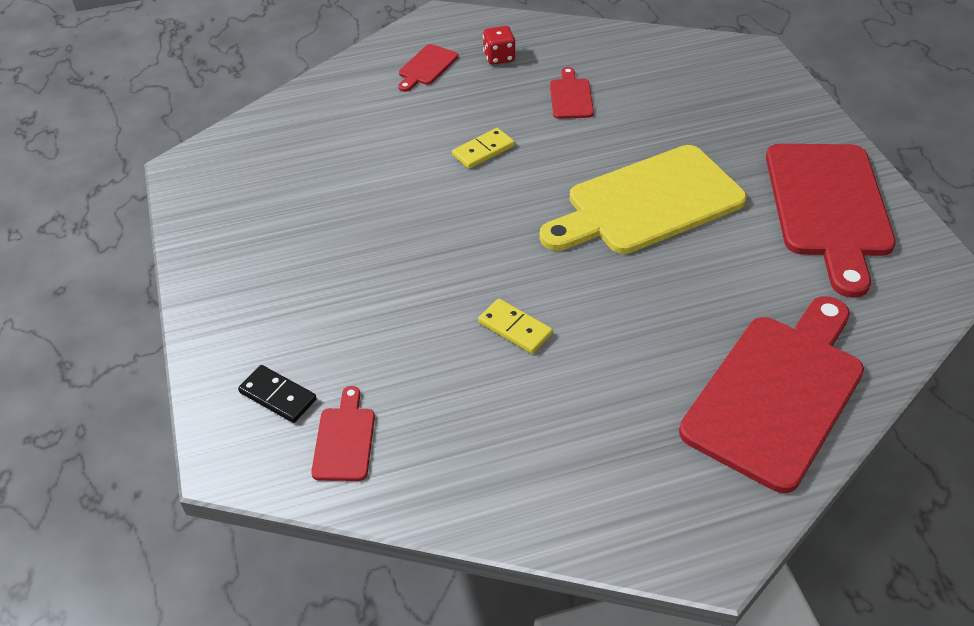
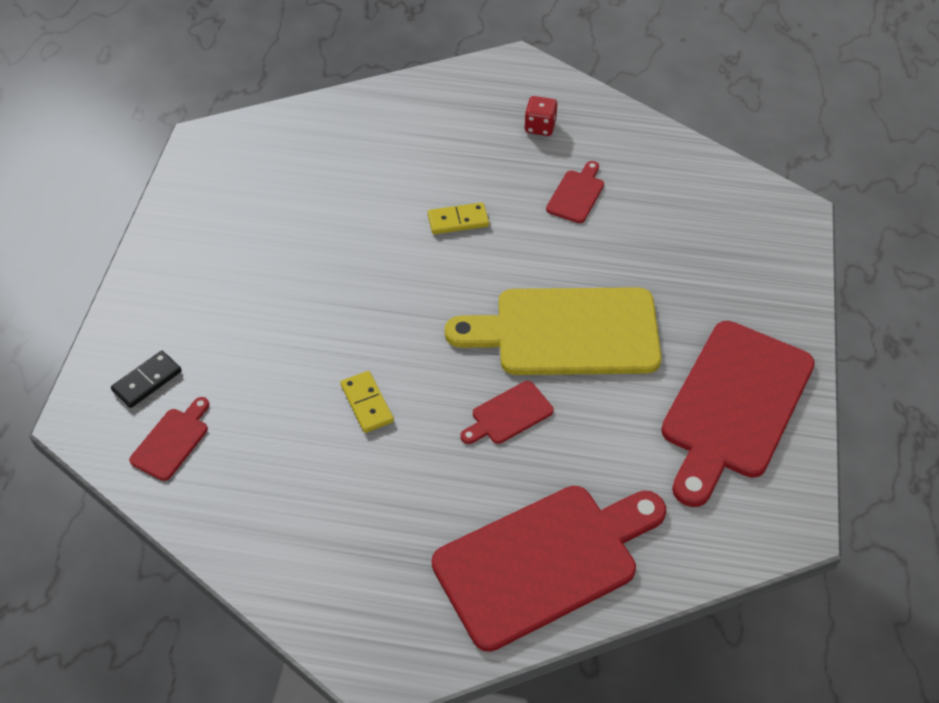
camera: 25 degrees right, 5 degrees up
(278, 396) = (147, 381): black domino -> black domino turned 75 degrees clockwise
(426, 67) = (467, 113): red cutting board -> red cutting board (508, 414)

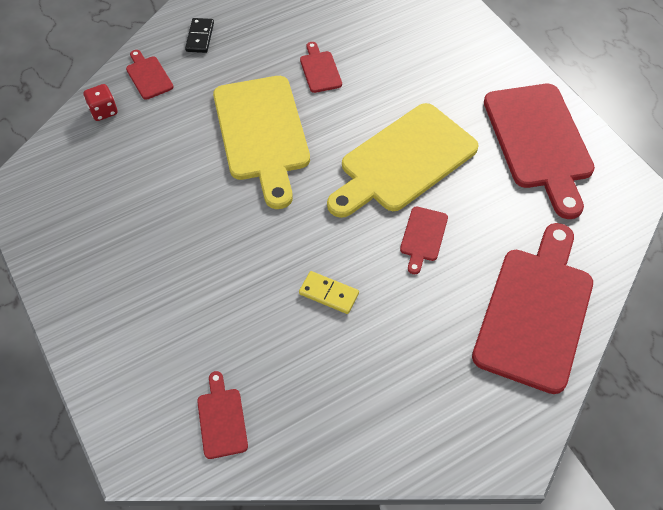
camera: 40 degrees left, 5 degrees up
(147, 381) = (157, 391): black domino -> black domino (200, 37)
(410, 107) = (148, 76): none -> red cutting board
(458, 221) = (262, 133): yellow domino -> yellow cutting board
(540, 127) = (251, 39): red dice -> red dice (103, 111)

